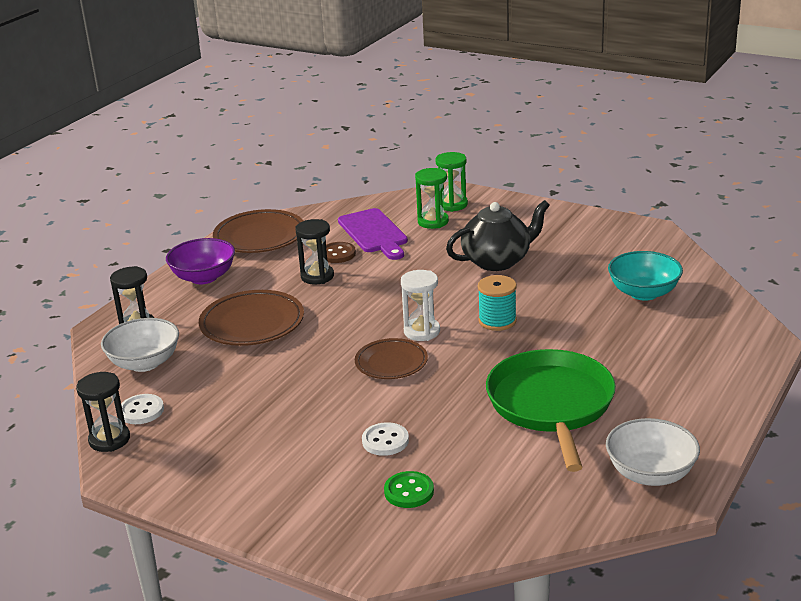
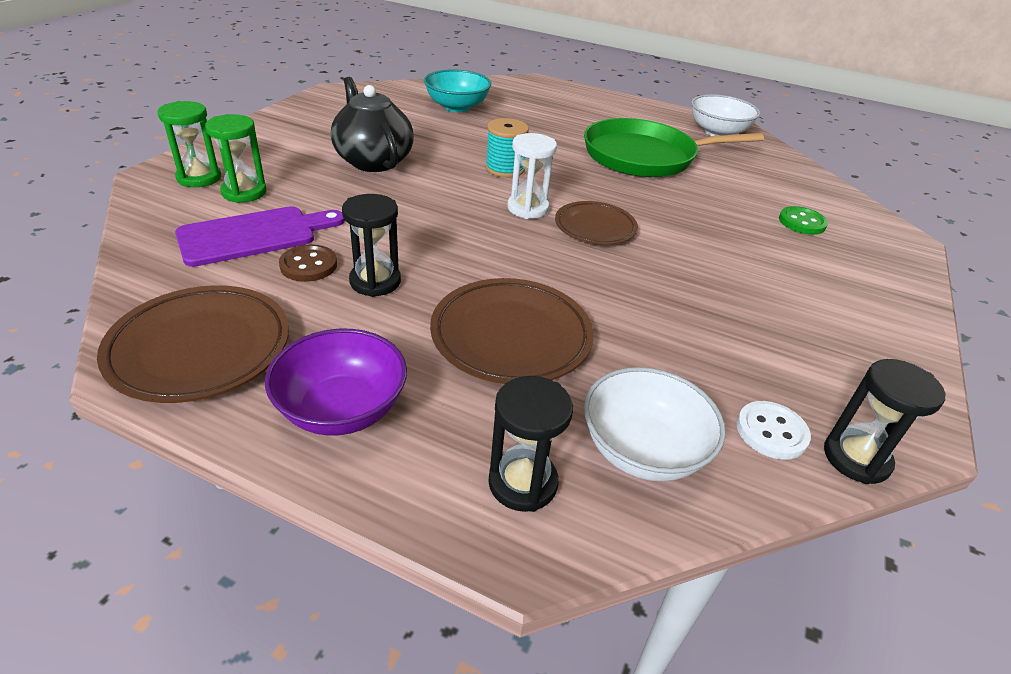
camera: 100 degrees left, 10 degrees up
(385, 441) = (735, 233): white button -> none

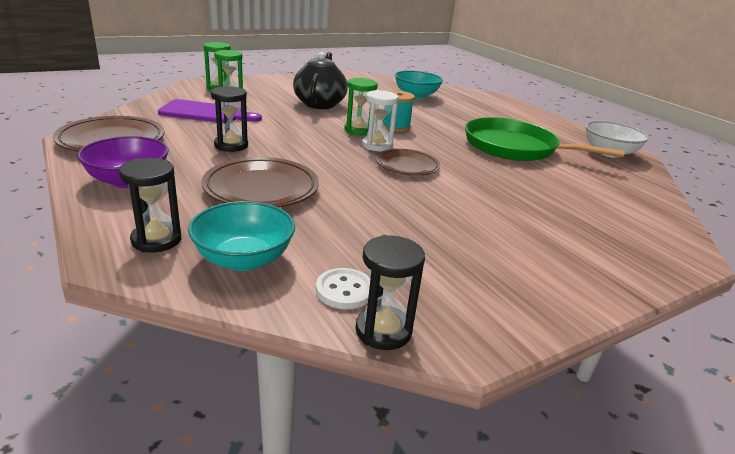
camera: 35 degrees right, 10 degrees down
(308, 265) = (210, 130): brown button -> none
(477, 191) = (358, 130): none -> green hourglass
(642, 450) = (244, 259): white bowl -> turquoise bowl
(802, 222) = (592, 214): green button -> none

